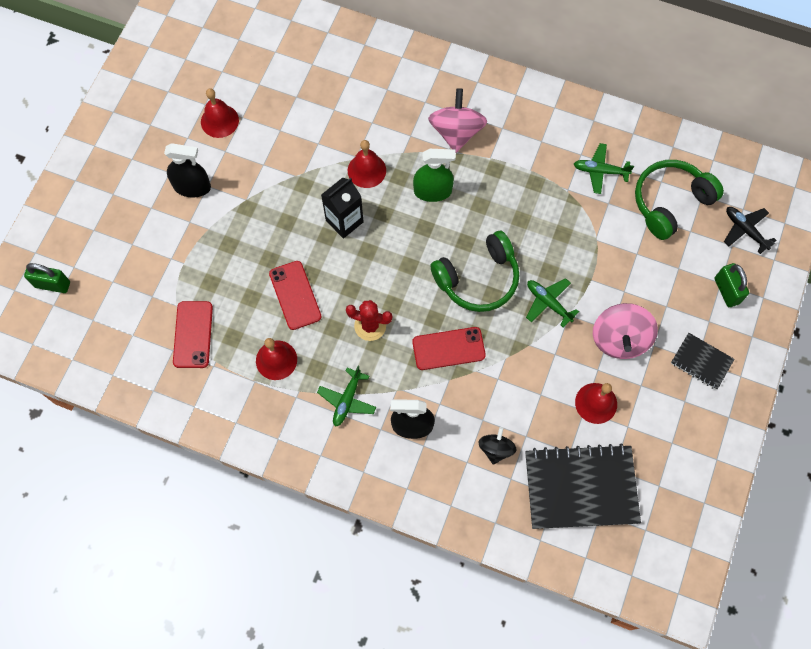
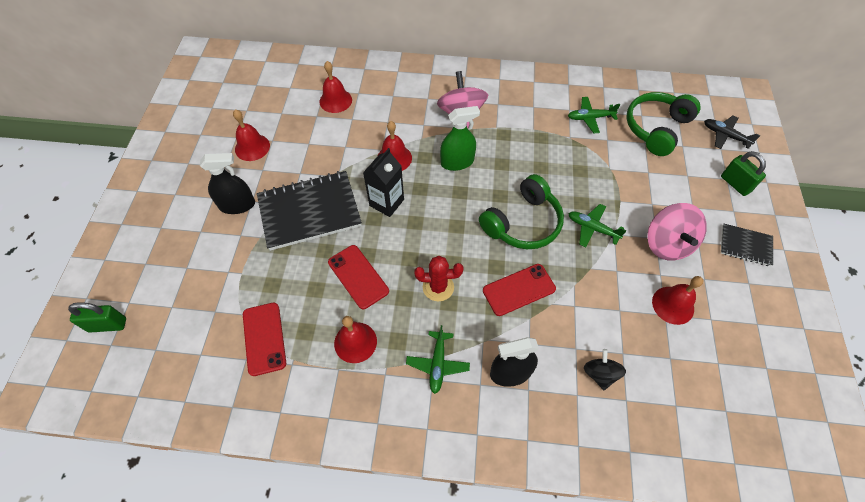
camera: 15 degrees left, 10 degrees down
(321, 81) = (335, 100): none -> red bell
(580, 487) = (696, 390): black notebook -> black notebook (309, 212)

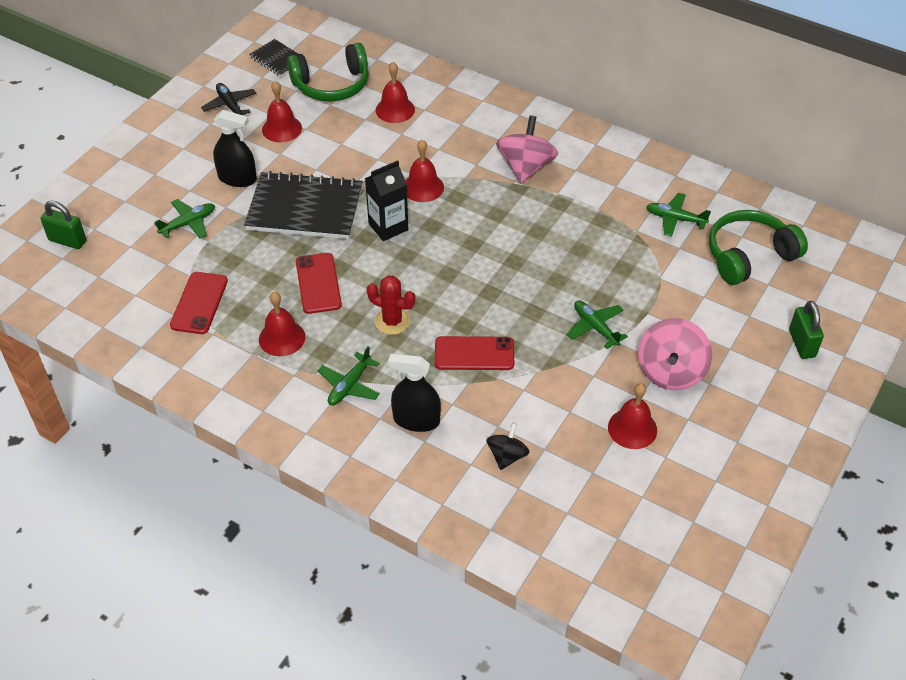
camera: 25 degrees right, 10 degrees down
(215, 263) = (188, 223): none -> green plane
(457, 162) = (489, 213): green spray bottle -> none
(522, 222) = (521, 295): green headphones -> green headphones (332, 85)
(725, 135) = (831, 291): black plane -> black plane (230, 105)
(745, 246) = (763, 406): black notebook -> black notebook (277, 59)

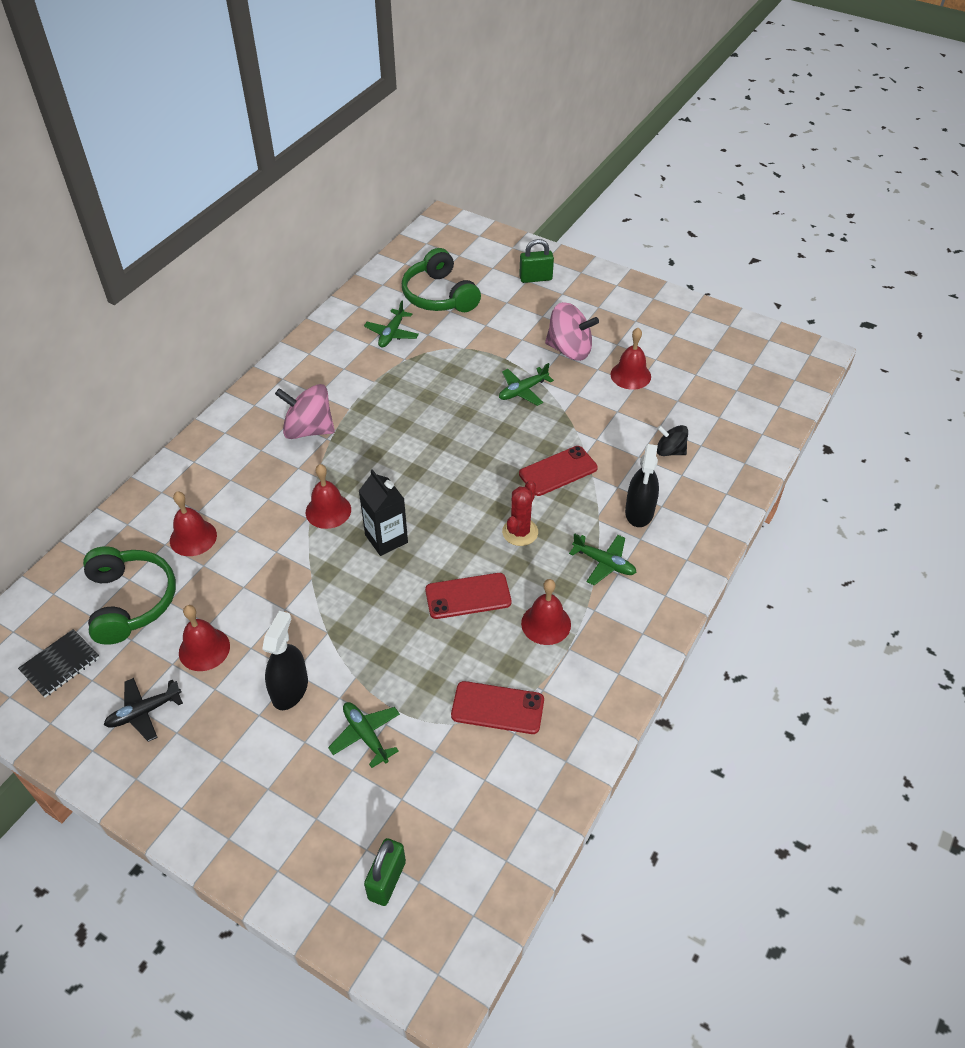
camera: 90 degrees left, 0 degrees up
(305, 209) = (351, 615): black notebook -> none
(474, 354) = (558, 471): red phone -> red phone turned 60 degrees clockwise

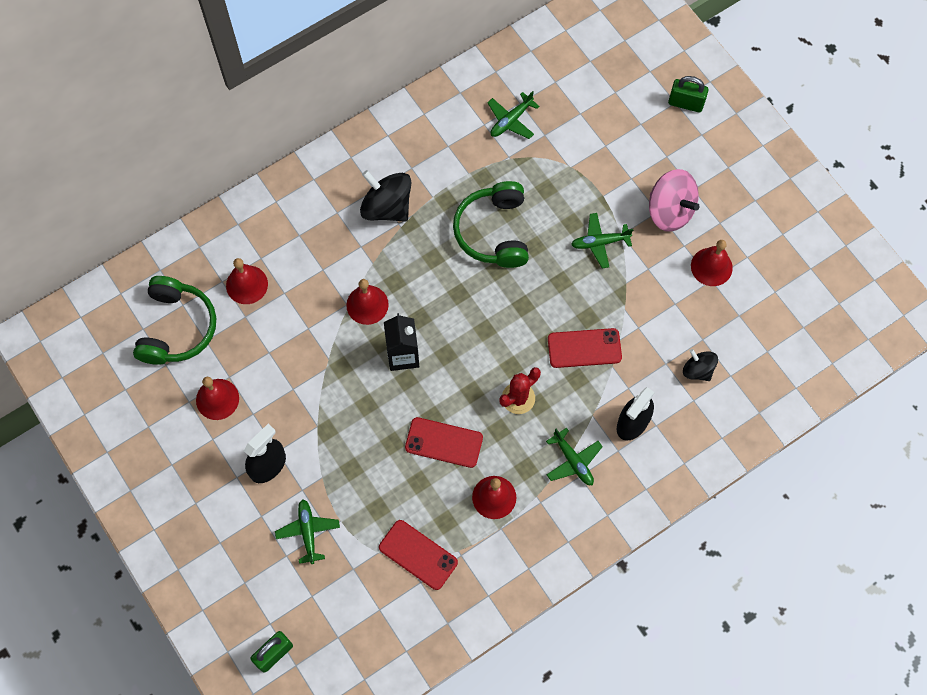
camera: 25 degrees right, 20 degrees up
(60, 664) = (106, 364): black notebook -> none
(144, 712) = (154, 436): black plane -> none
(309, 430) = (387, 207): pink spinning top -> black spinning top
(439, 295) = (579, 88): green headphones -> green headphones (494, 232)

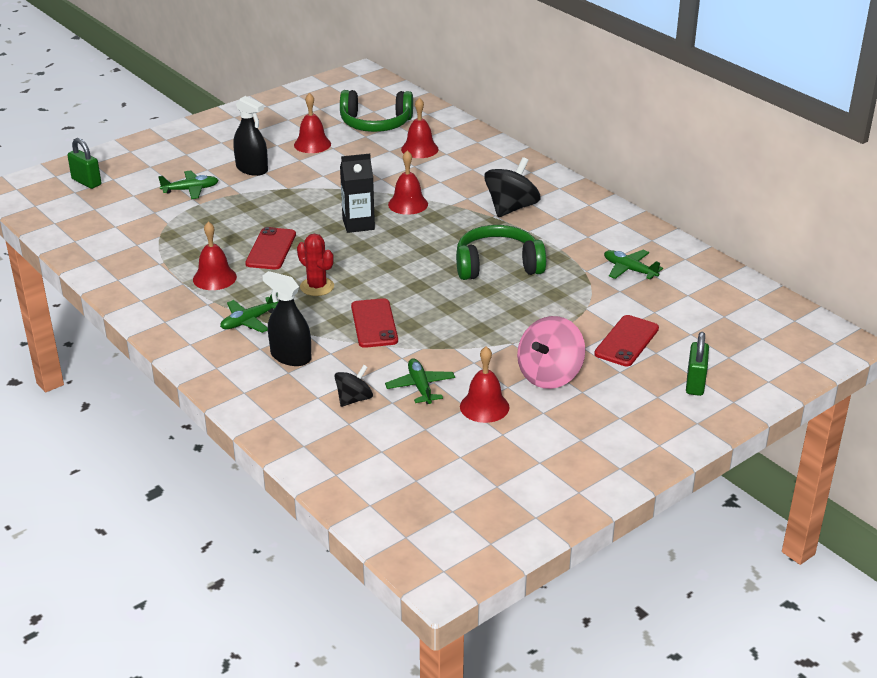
camera: 85 degrees right, 35 degrees down
(418, 554) = (162, 242): red phone -> red phone (626, 341)
(599, 242) = (499, 329): green plane -> green plane (420, 387)

